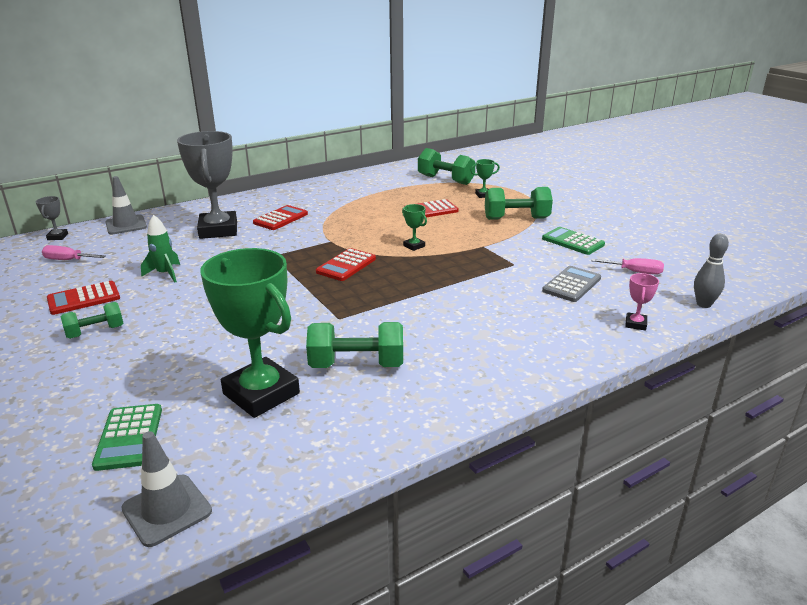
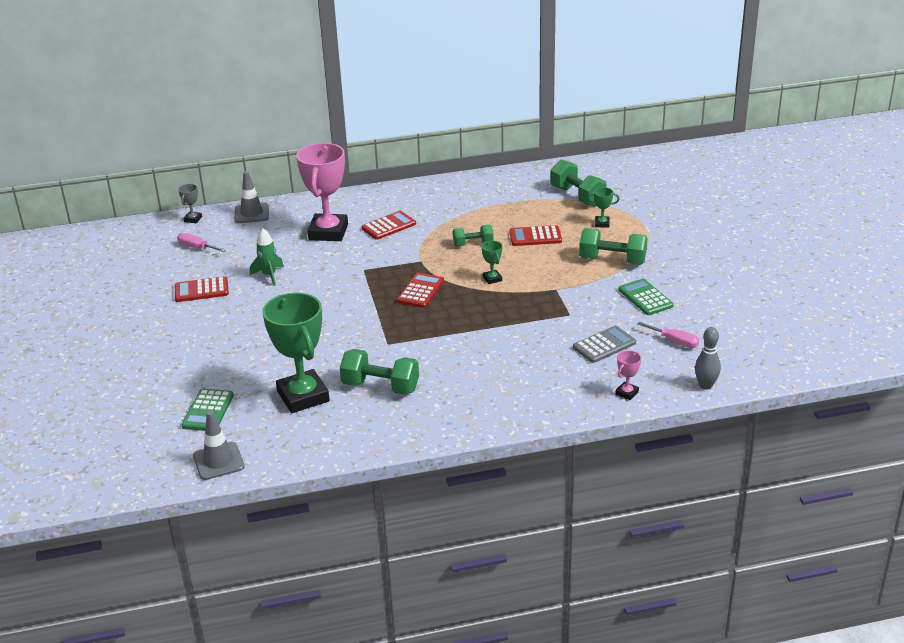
camera: 20 degrees right, 5 degrees up
(95, 332) = (204, 323): green dumbbell -> green dumbbell (473, 244)
(218, 230) = (328, 232): grey trophy -> pink trophy
(346, 265) = (420, 291): red calculator -> red calculator turned 150 degrees clockwise

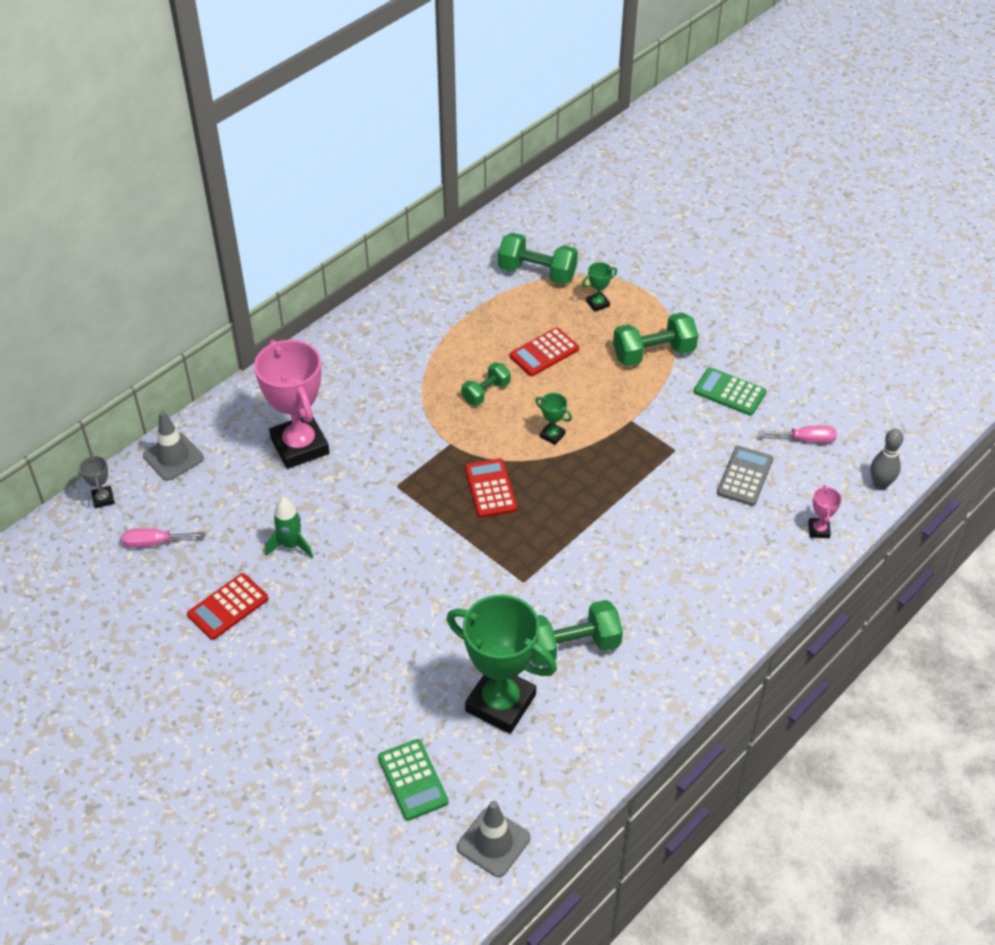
camera: 35 degrees left, 15 degrees up
(389, 226) = (364, 406): red calculator -> none

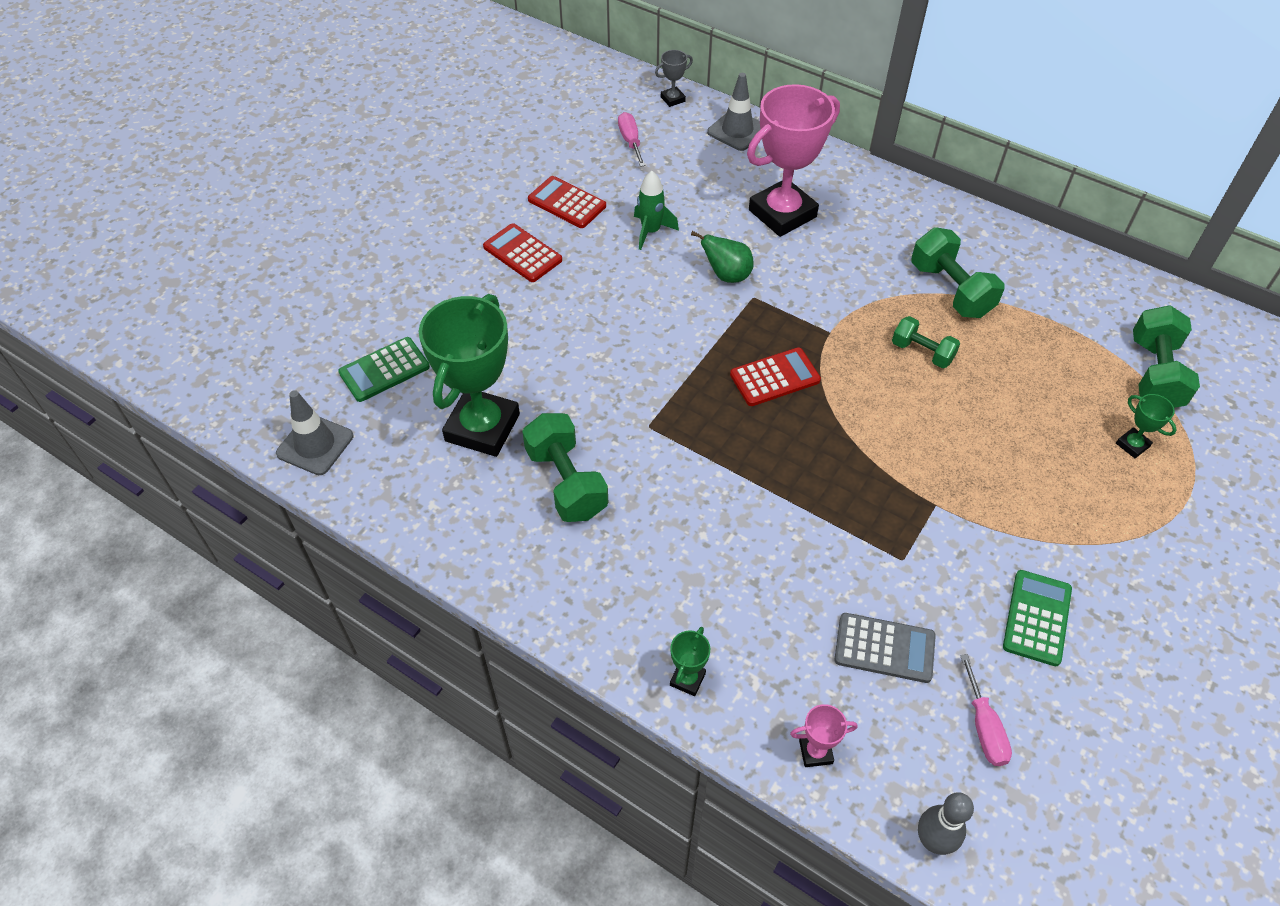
camera: 80 degrees right, 5 degrees up
(365, 499) = (726, 275): none -> green pear
(544, 353) = (1014, 399): red calculator -> red calculator (522, 253)
(552, 435) = (878, 425): green trophy -> green trophy (687, 679)
(653, 353) = (1069, 518): green dumbbell -> green dumbbell (951, 290)

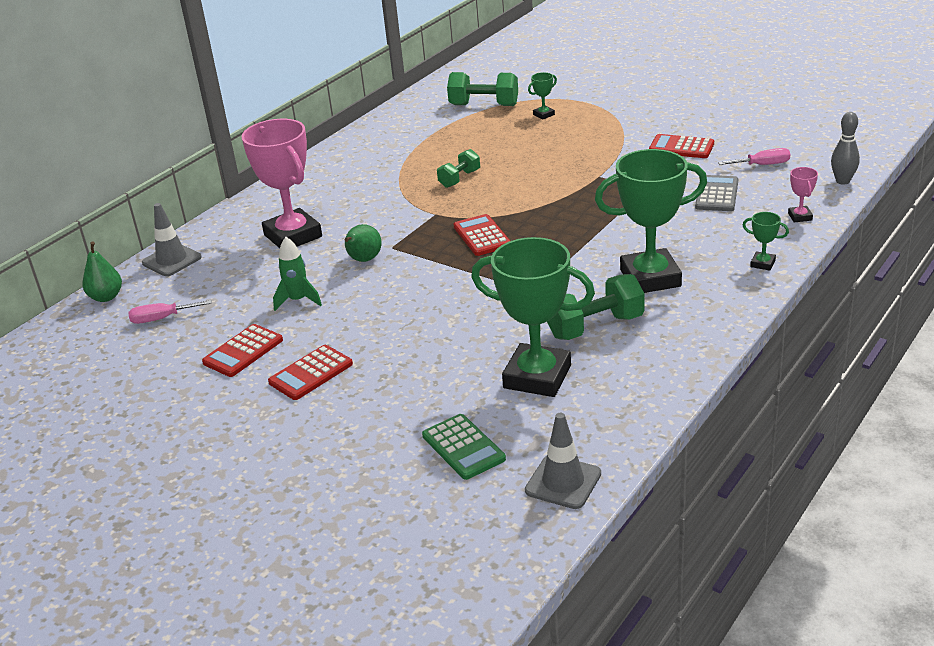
camera: 85 degrees left, 20 degrees down
(664, 545) = (650, 278): none -> green trophy
(672, 99) = (106, 297): grey trophy -> green pear
(951, 290) = (397, 167): green dumbbell -> none
(1037, 618) = (681, 147): green calculator -> red calculator

